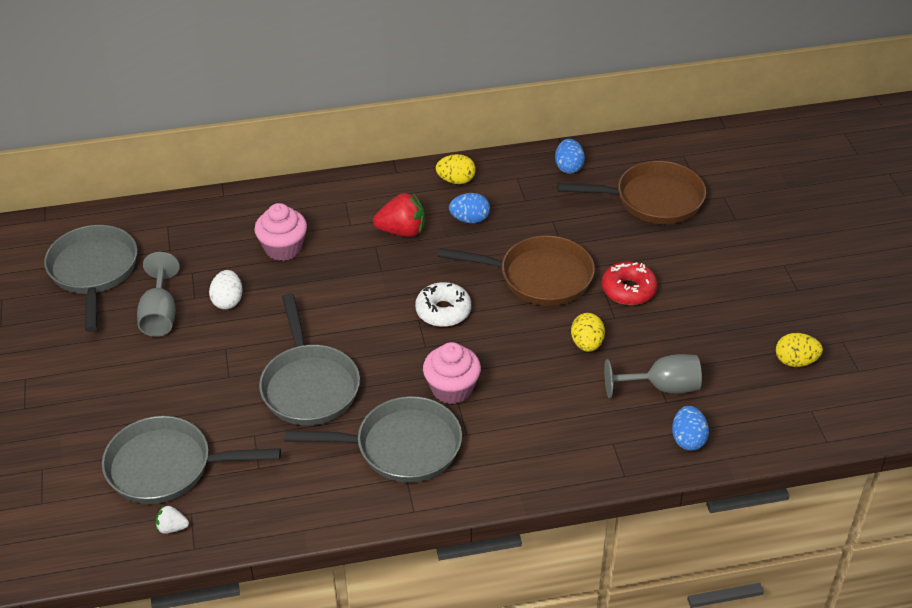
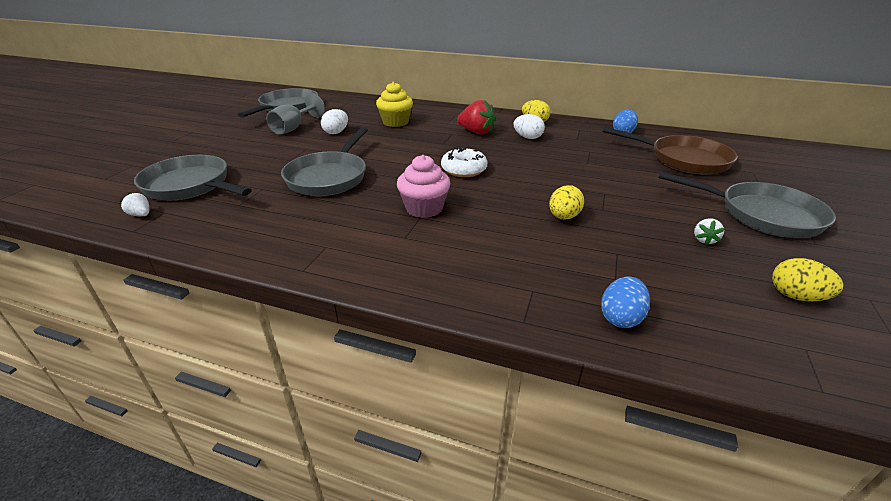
camera: 30 degrees right, 10 degrees down
(283, 248) = (395, 122): pink cupcake -> yellow cupcake
(401, 447) = (346, 227): grey pan -> grey pan (762, 215)
(470, 219) = (527, 137): blue egg -> white egg
(539, 277) = (554, 173): brown pan -> none
(628, 290) = (628, 198): red donut -> none
(662, 387) = (618, 267): grey goblet -> none
(714, 323) = (704, 240): none -> white strawberry

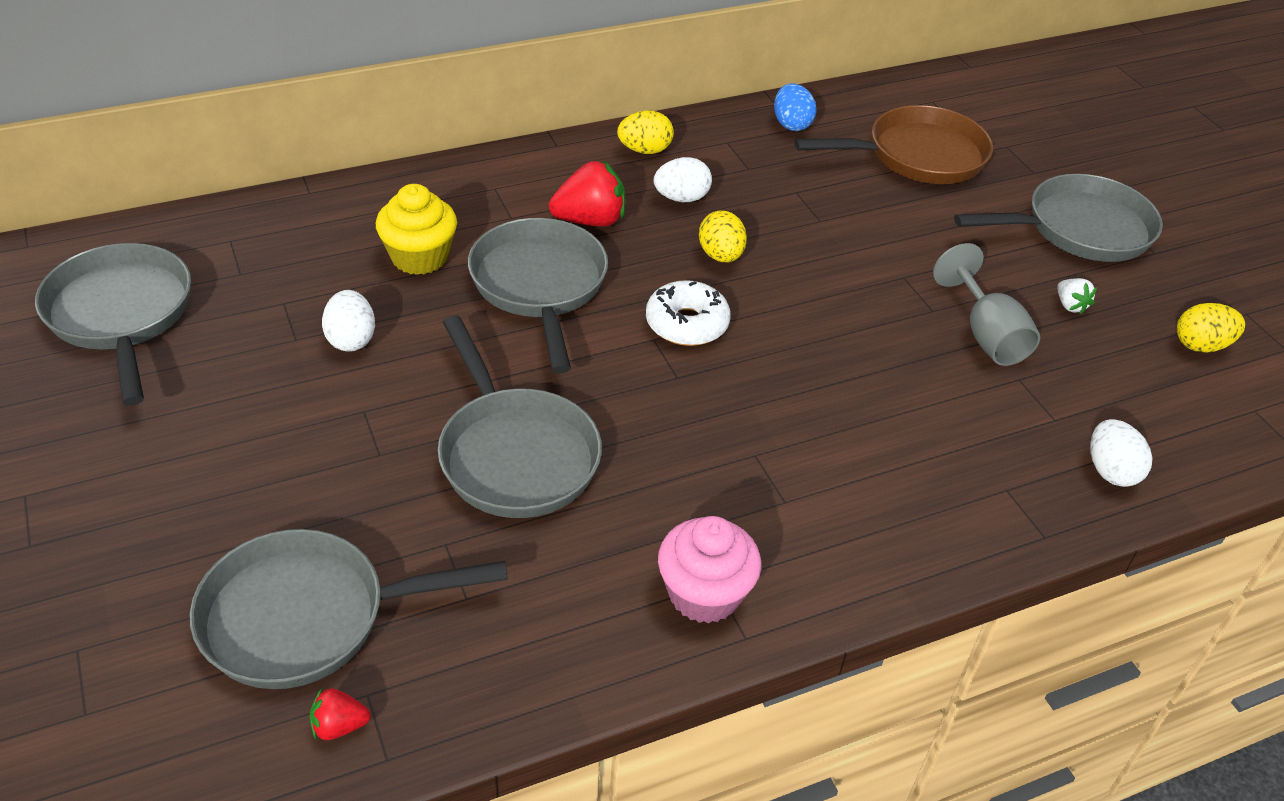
camera: 45 degrees left, 10 degrees up
(141, 215) = (339, 726): white strawberry -> red strawberry
(293, 128) = (244, 370): grey goblet -> grey goblet (986, 335)
(424, 141) = (539, 286): none -> grey pan
(424, 208) = (739, 435): pink cupcake -> pink cupcake (704, 594)
(563, 217) = (910, 350): yellow egg -> yellow egg (720, 256)
(620, 317) = (1110, 471): blue egg -> white egg

